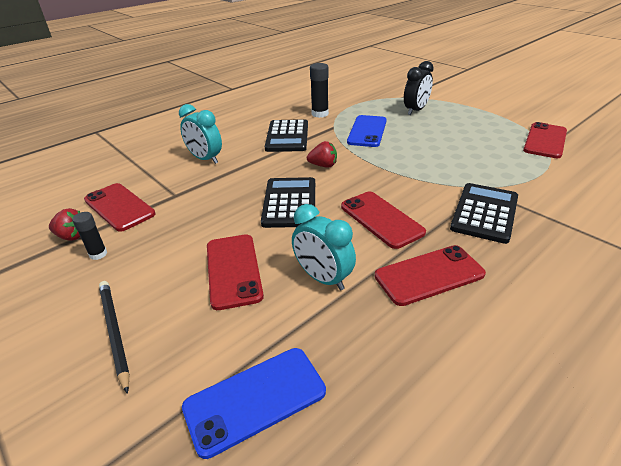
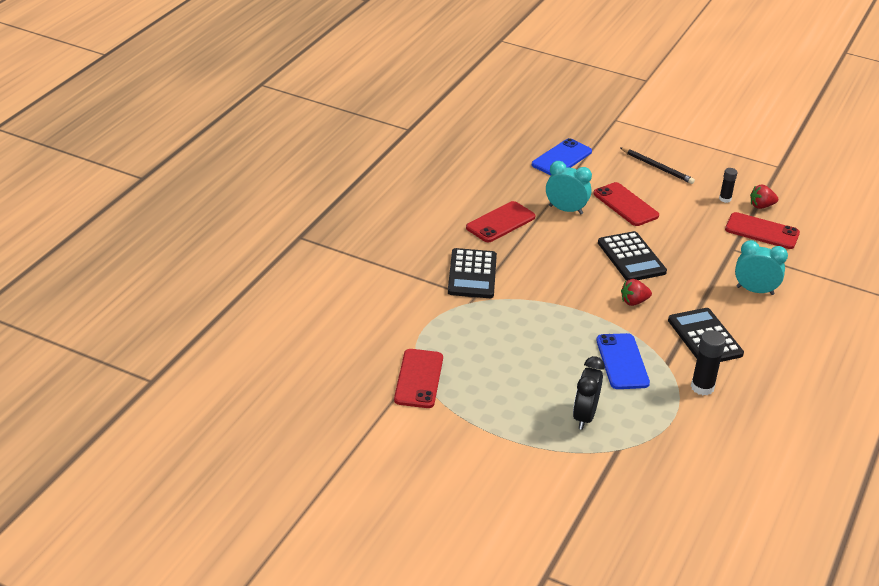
camera: 155 degrees right, 0 degrees up
(381, 219) = (550, 255): red phone -> none

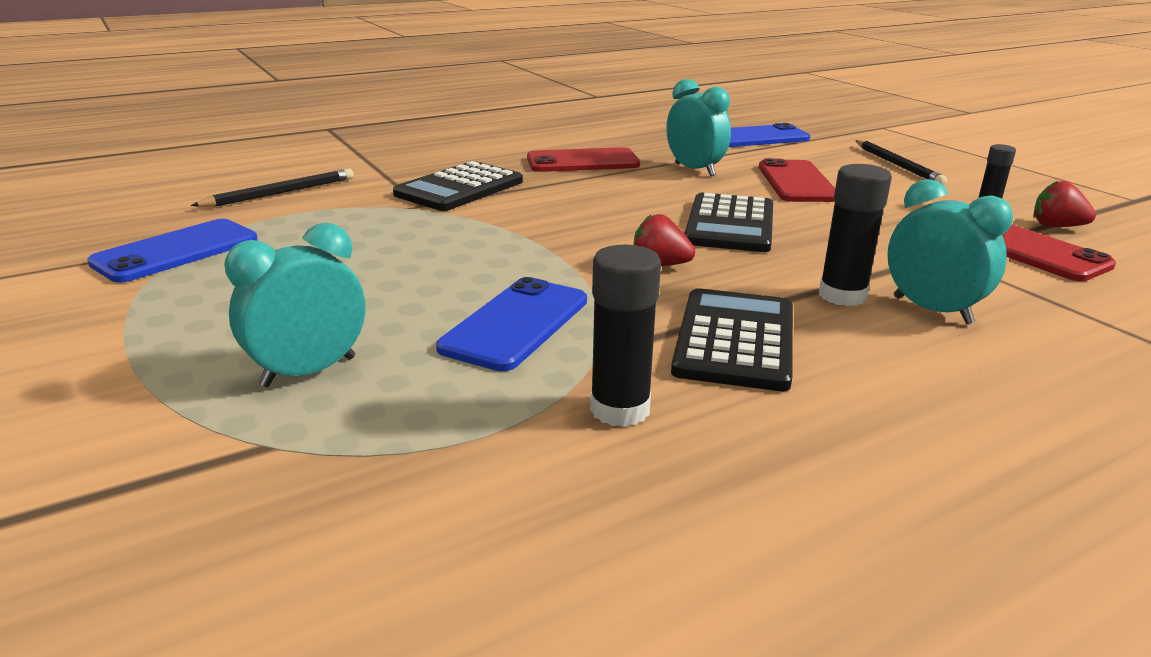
camera: 35 degrees right, 10 degrees down
(387, 315) = (280, 193): none -> black pencil
(419, 379) = (176, 251): red phone -> blue phone
(584, 417) = (309, 372): black clock -> turquoise clock
(718, 294) = (842, 295): none -> black glue stick

